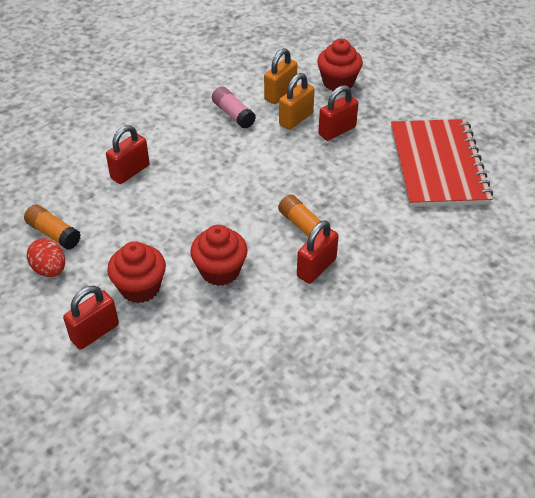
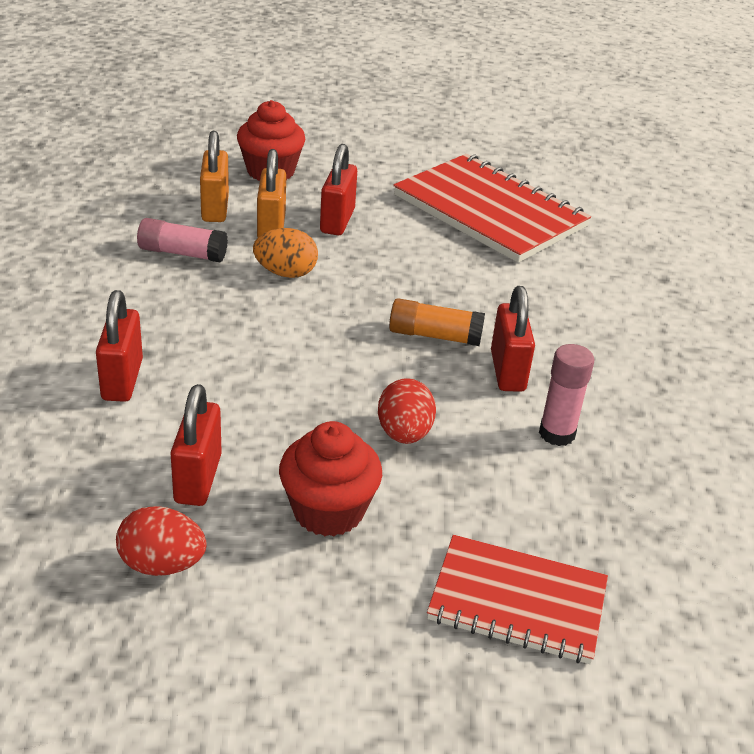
camera: 45 degrees left, 10 degrees down
(53, 234) = (104, 515): orange glue stick -> none
(95, 332) = (340, 603): red padlock -> red padlock (198, 479)
(166, 383) = (517, 602): none -> red notebook
(220, 271) = (404, 434): red cupcake -> red egg
(270, 150) = (285, 273): none -> orange egg
(296, 317) = (557, 433): none -> pink glue stick

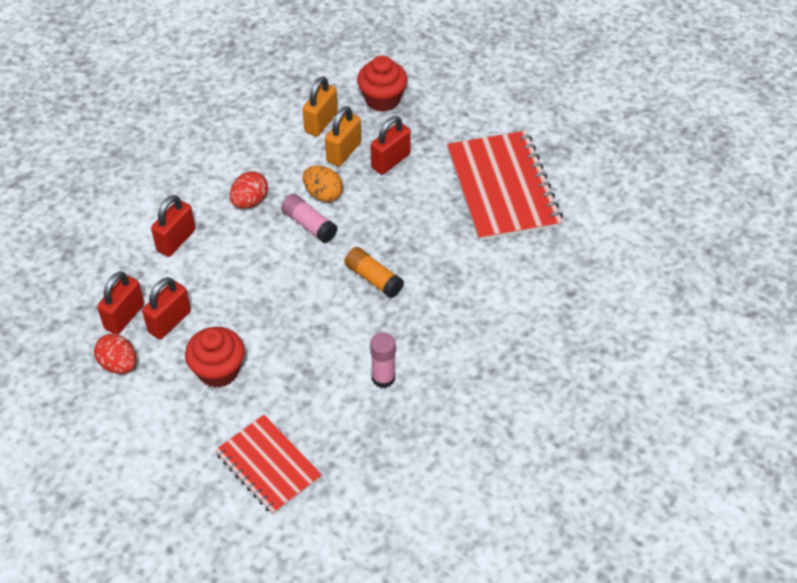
camera: 35 degrees right, 15 degrees up
(182, 253) = (274, 155): pink glue stick -> pink glue stick (309, 224)
(404, 434) = (297, 340): red egg -> red egg (250, 201)
(507, 371) = (394, 323): red padlock -> red padlock (124, 316)

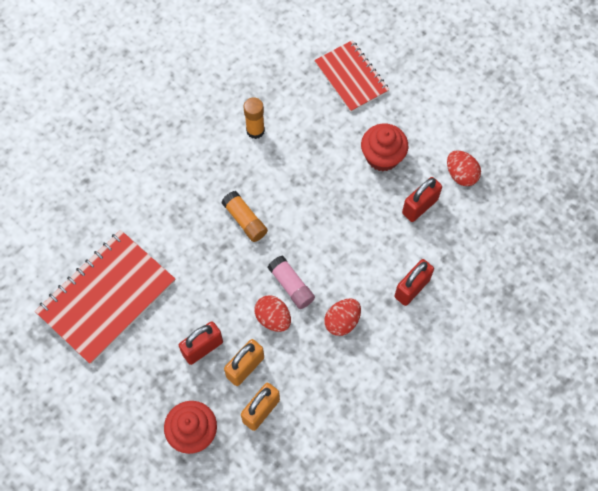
camera: 170 degrees left, 15 degrees up
(124, 316) = (457, 217): red padlock -> none
(323, 194) = (273, 318): orange egg -> red egg
(383, 378) = (255, 130): pink glue stick -> orange glue stick
(503, 188) = (106, 297): red notebook -> red notebook turned 45 degrees clockwise

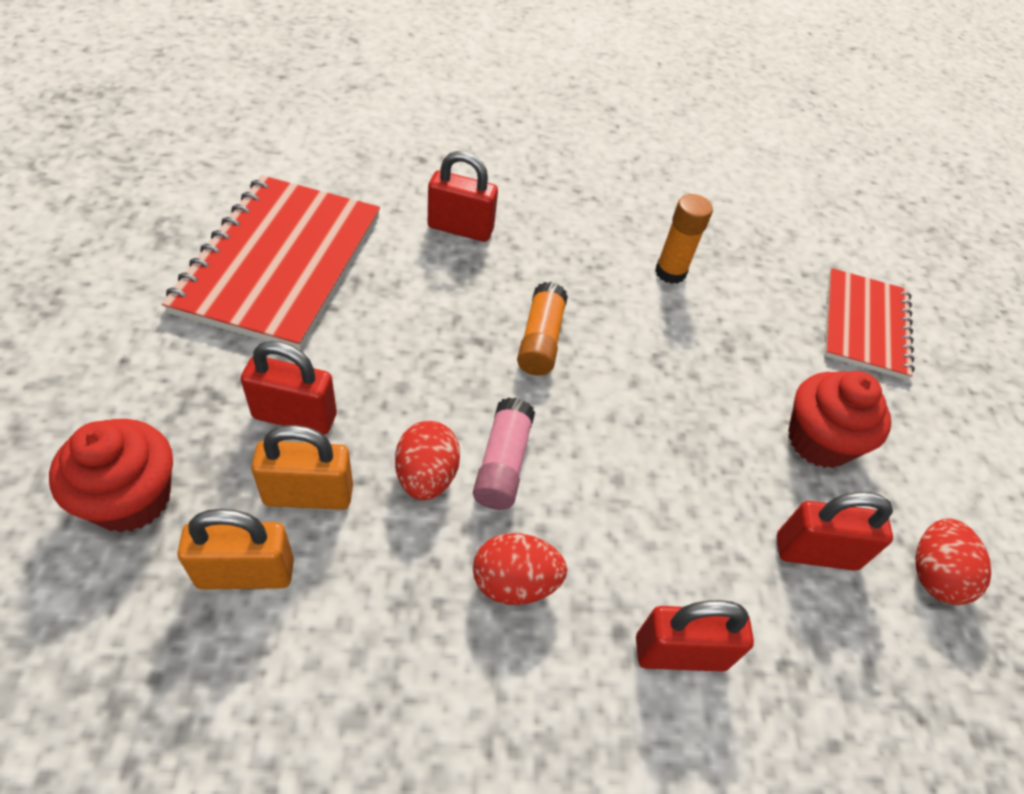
camera: 40 degrees right, 15 degrees down
(106, 297) = (280, 263): red notebook -> red notebook turned 75 degrees counterclockwise
(150, 200) = (460, 228): none -> red padlock

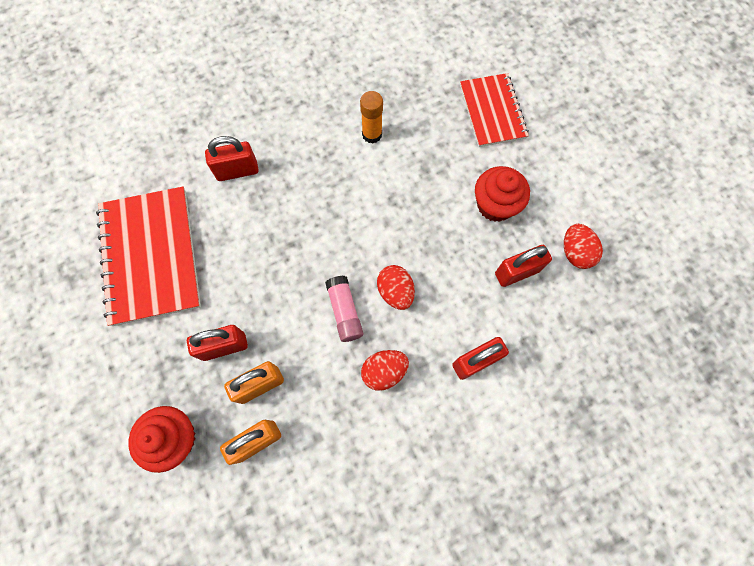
camera: 20 degrees left, 20 degrees up
(426, 476) = (311, 341): red egg -> red egg (395, 292)
(540, 340) = (324, 224): orange glue stick -> none

